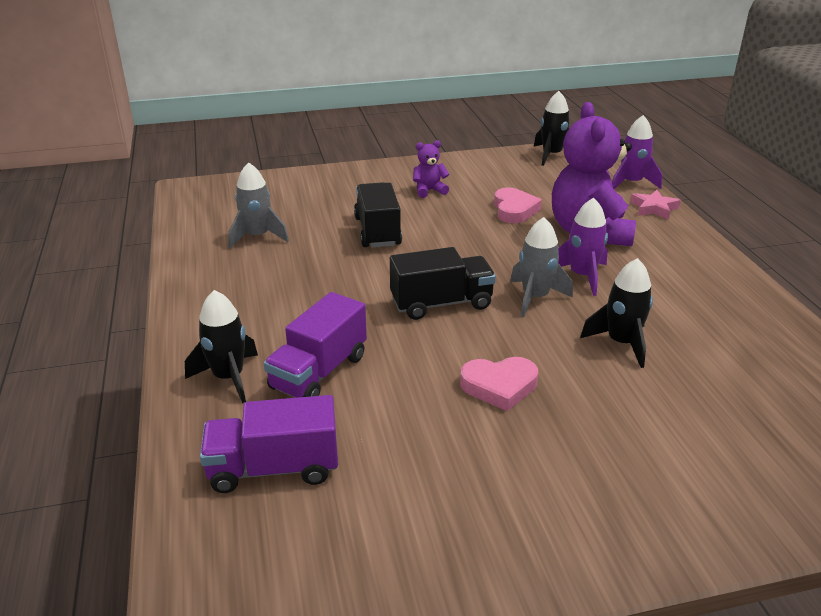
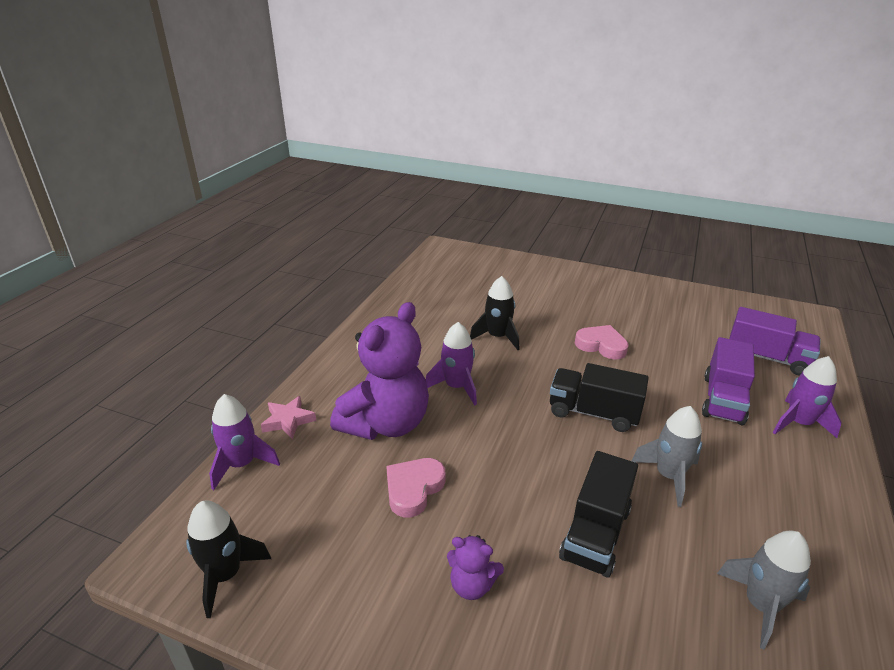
camera: 145 degrees left, 0 degrees up
(228, 377) = (798, 423): black rocket -> purple rocket
(319, 372) = (723, 399): purple truck -> purple truck turned 135 degrees clockwise
(535, 298) = (514, 386): grey rocket -> grey rocket (668, 476)

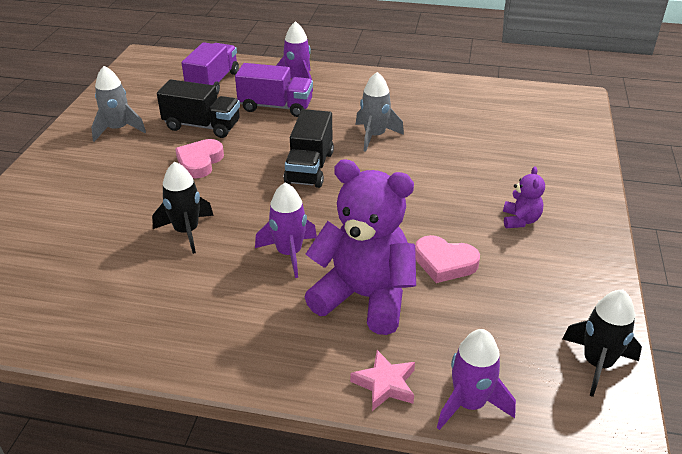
camera: 100 degrees left, 5 degrees up
(595, 533) = (445, 168): black truck -> black truck (202, 126)
(760, 605) = (469, 114): grey rocket -> grey rocket (118, 129)

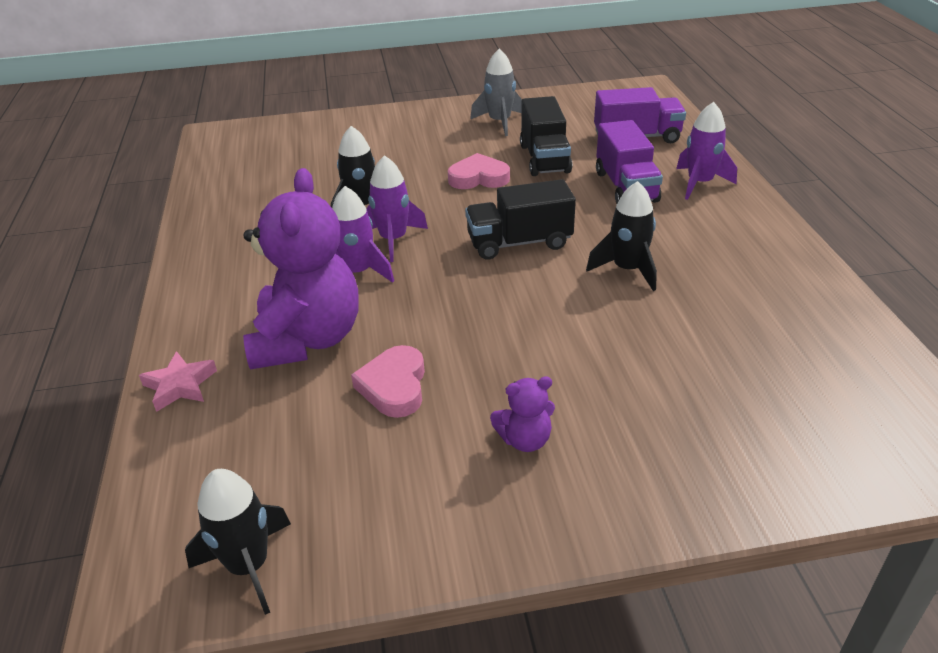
camera: 70 degrees right, 0 degrees up
(374, 136) = (627, 269): grey rocket -> black rocket
(469, 404) = (161, 454): purple rocket -> purple rocket (393, 240)

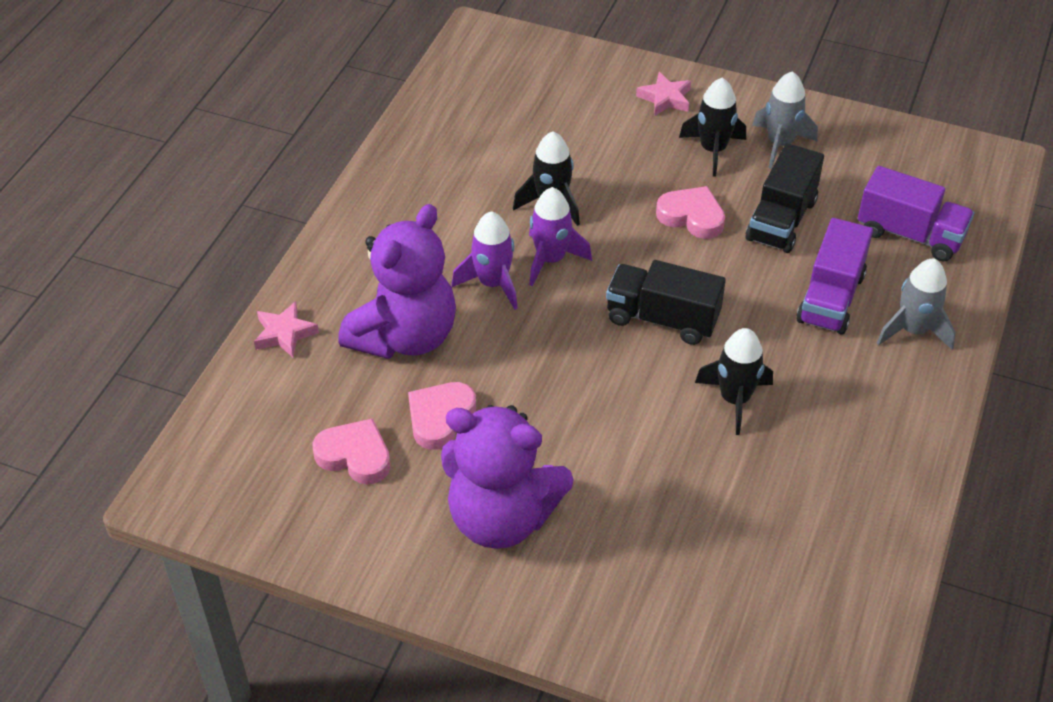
camera: 30 degrees right, 10 degrees up
(249, 566) = (247, 510): black rocket -> black rocket (713, 150)
(334, 456) = (355, 456): none -> pink heart
(393, 125) = (665, 98): none -> pink star
(525, 440) = (501, 517): purple teddy bear -> purple teddy bear, size x2.27
(699, 183) = (913, 330): purple rocket -> grey rocket

